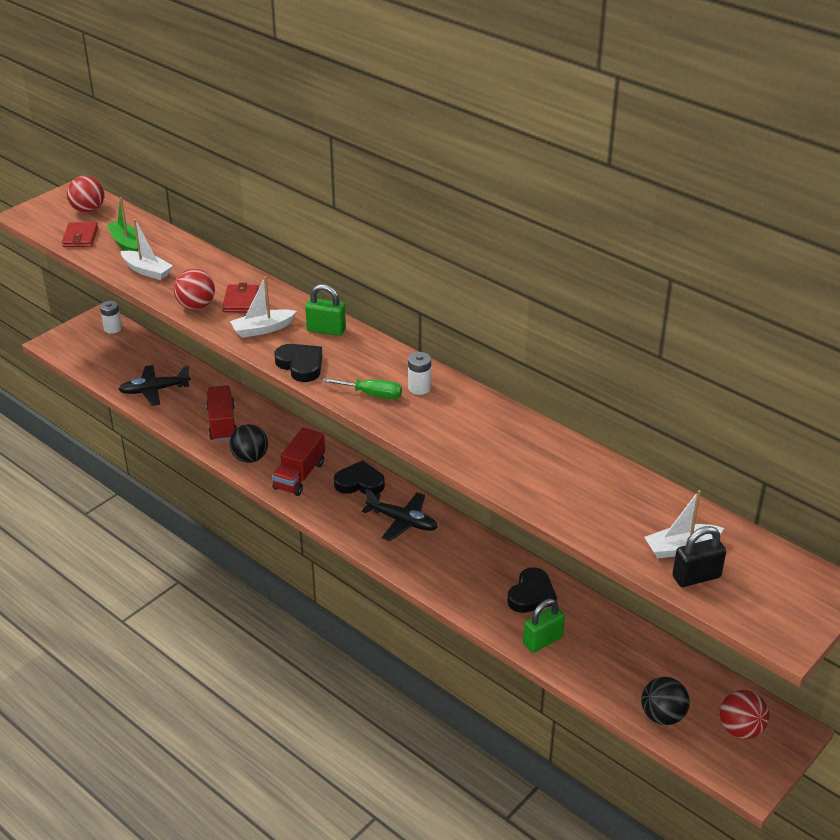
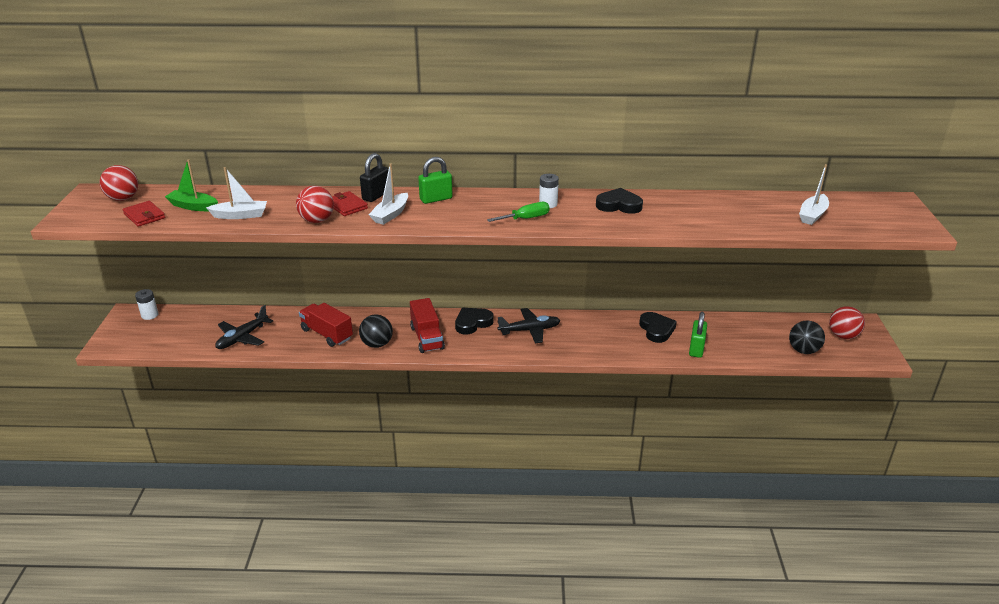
camera: 40 degrees left, 5 degrees down
(301, 365) = (452, 222): black heart -> black heart (619, 205)
(696, 577) = (842, 224): black padlock -> black padlock (376, 195)

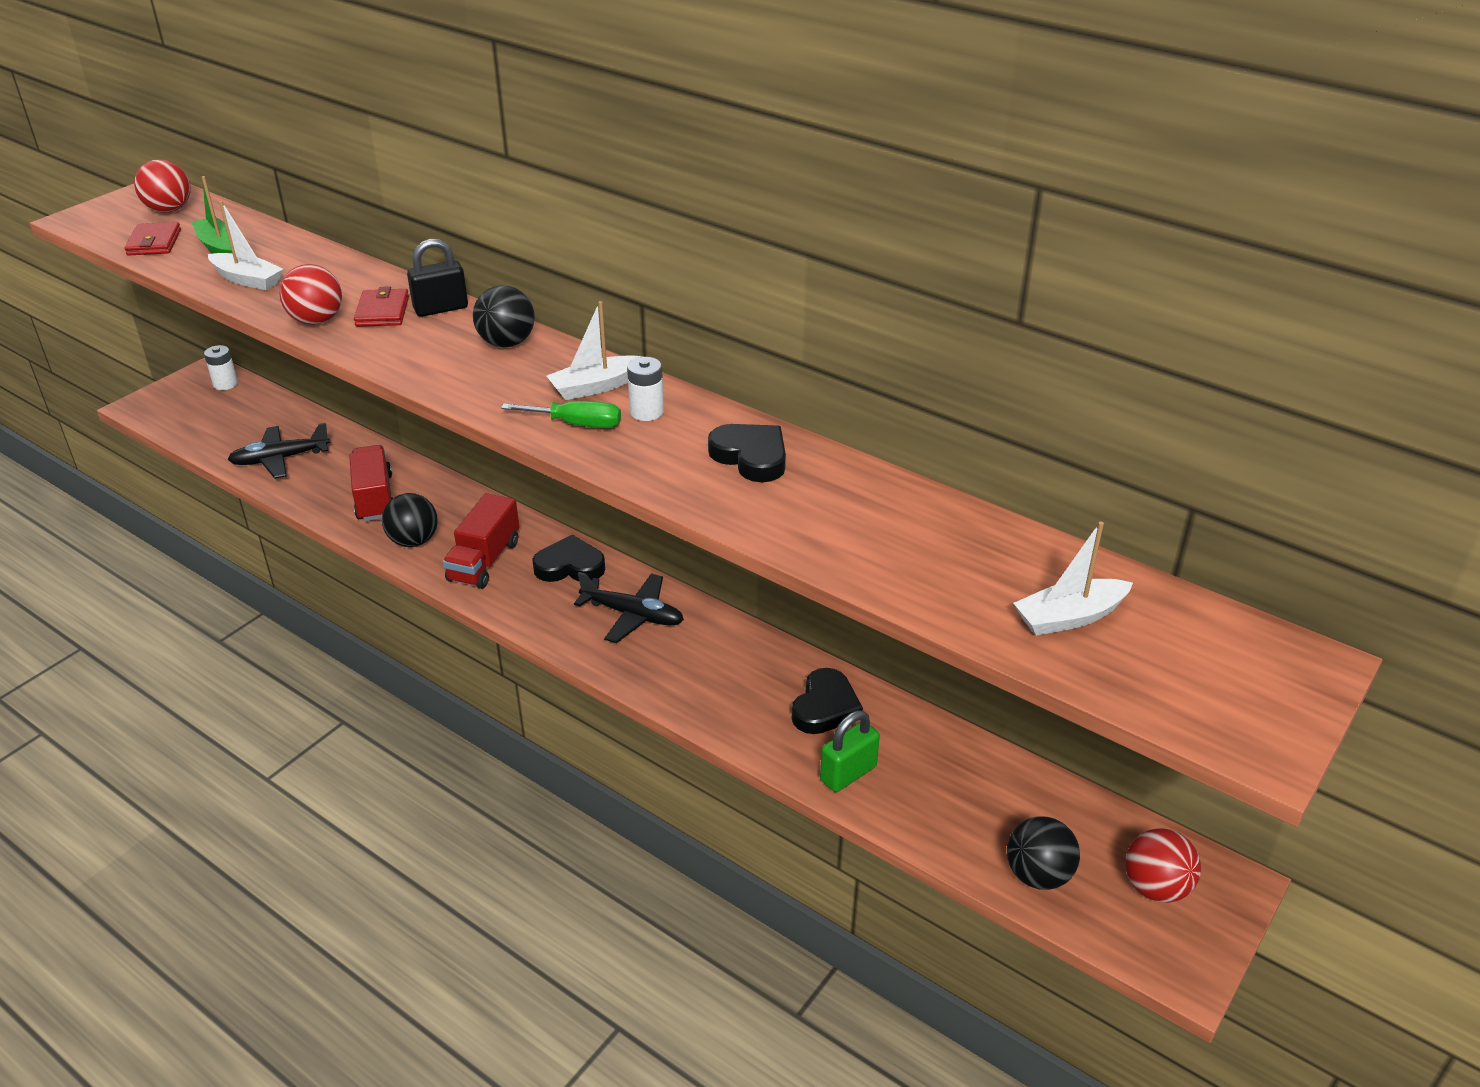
camera: 35 degrees right, 5 degrees up
(390, 214) = (414, 346): white boat -> white boat (596, 387)
(436, 199) = (507, 343): green padlock -> black ball

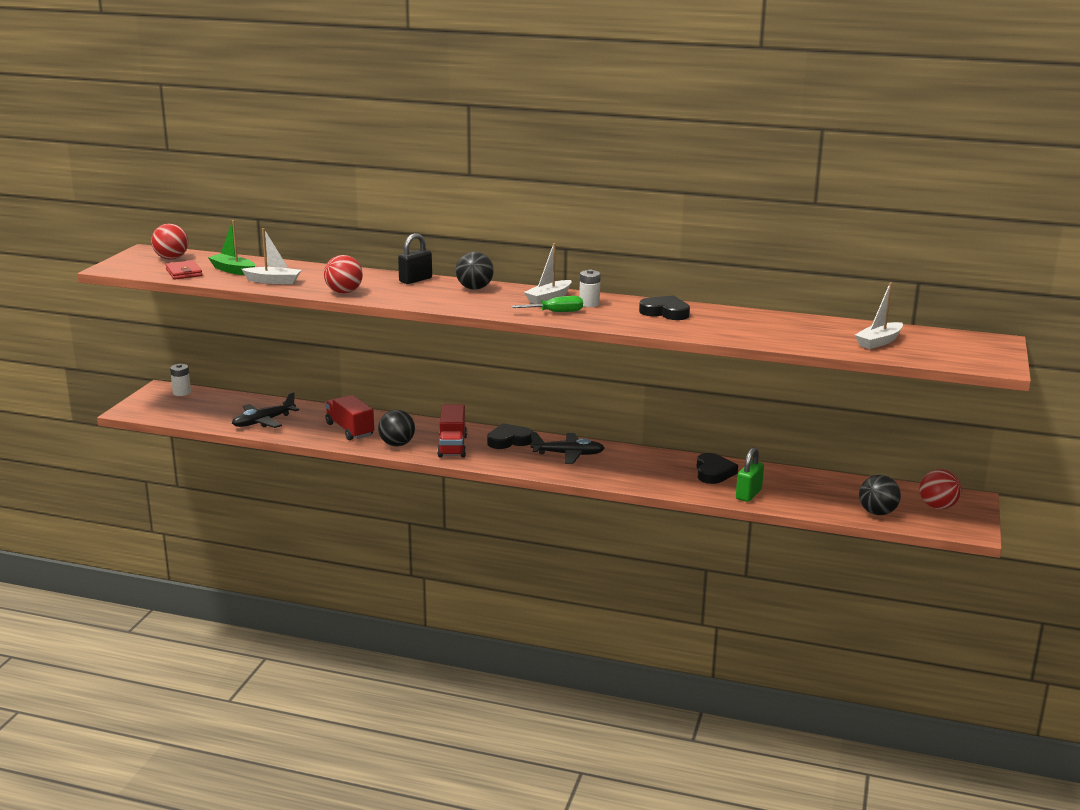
camera: 20 degrees left, 15 degrees down
(382, 312) = (381, 285): red wallet -> none

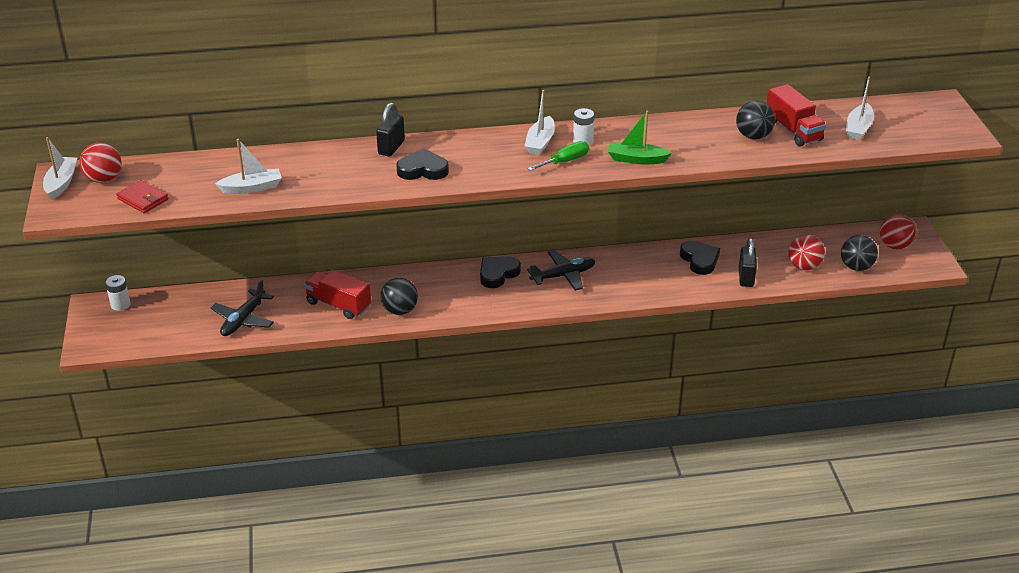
camera: 25 degrees left, 15 degrees up
(139, 255) = (61, 183): none -> white boat
(233, 270) = (192, 181): green boat -> green boat (636, 159)
(344, 292) = (340, 186): red ball -> red ball (804, 266)
(452, 446) = (453, 297): red truck -> red truck (793, 130)
(474, 288) = (459, 146): black ball -> black ball (753, 136)
(665, 312) = (658, 135): black heart -> black heart (423, 170)
(748, 494) = (746, 277): green padlock -> black padlock

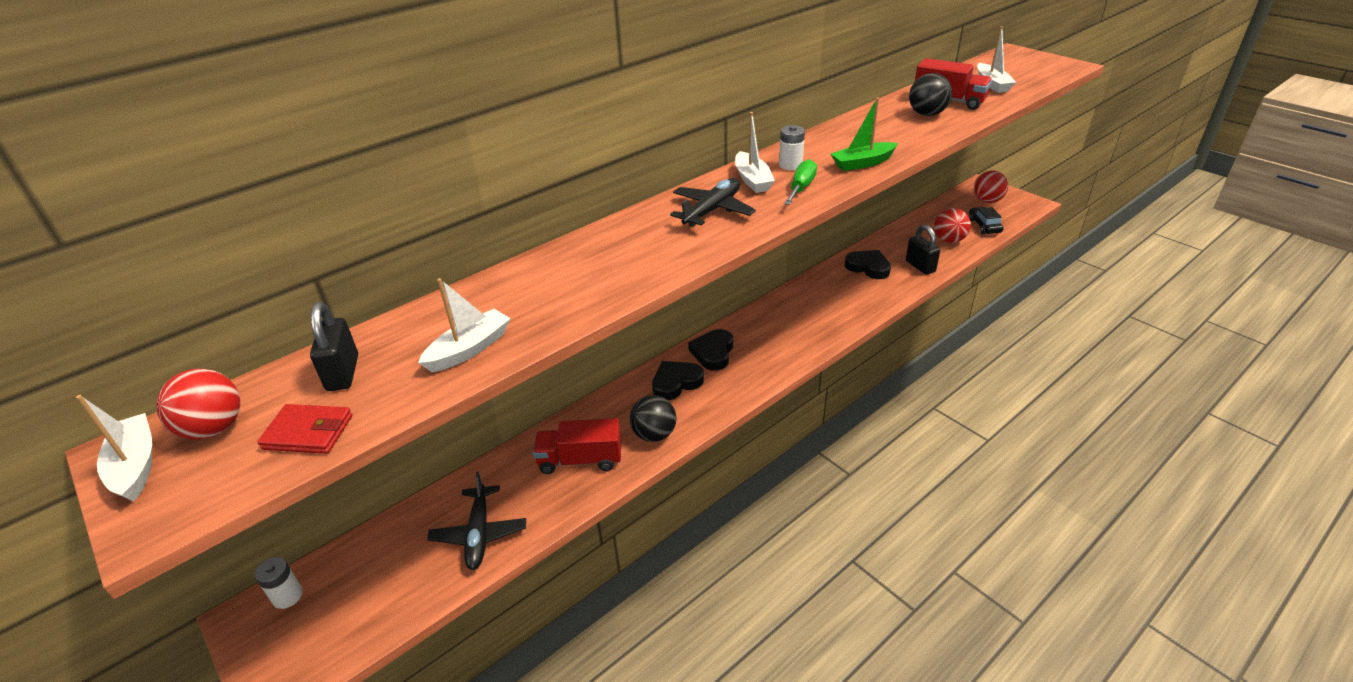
camera: 30 degrees left, 0 degrees up
(391, 147) = (600, 239): black padlock -> black padlock (343, 373)
(423, 170) = (665, 248): black heart -> black heart (676, 383)
(563, 275) = (774, 328): black plane -> black plane (712, 210)
(856, 267) = (984, 226): black ball -> black car

